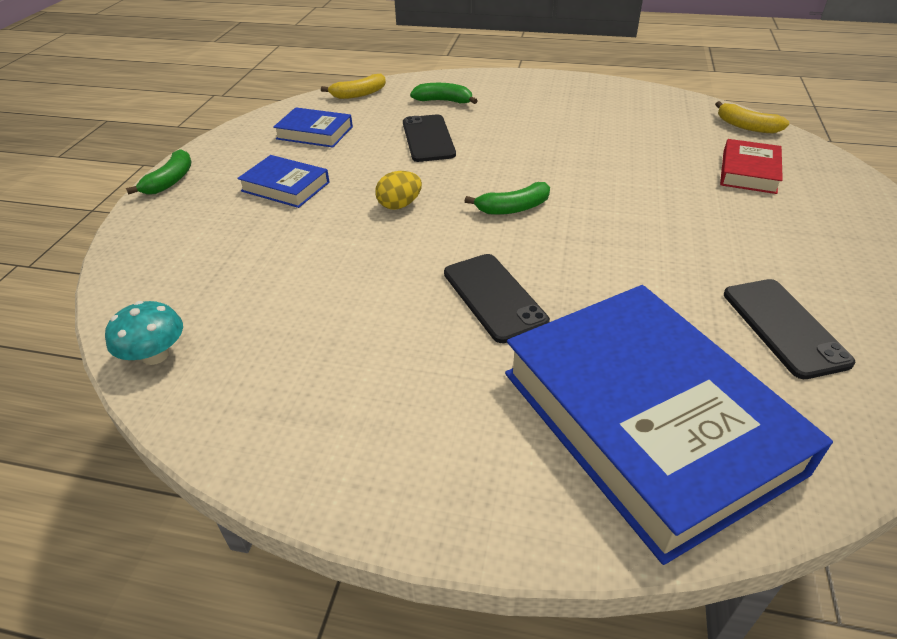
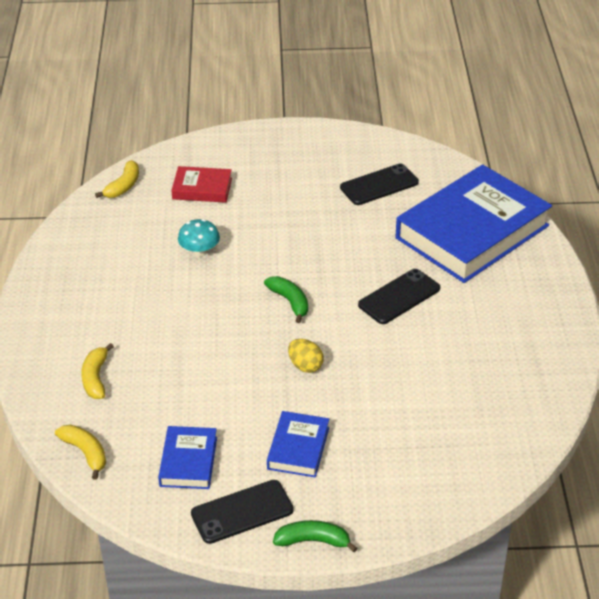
camera: 105 degrees left, 0 degrees up
(155, 355) = (523, 441): turquoise mushroom -> turquoise mushroom (199, 251)
(428, 138) = (184, 372): black phone -> black phone (242, 512)
(444, 101) = (96, 378): green banana -> yellow banana

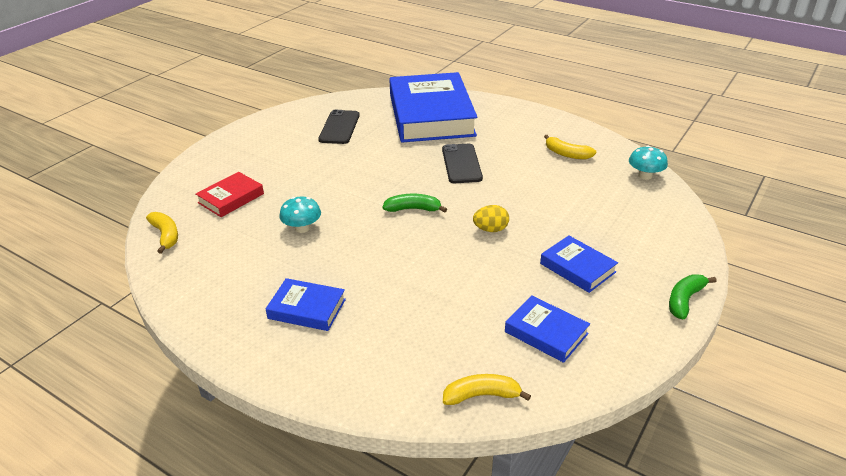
camera: 55 degrees left, 5 degrees down
(96, 378) = (389, 349): yellow banana -> yellow banana (567, 154)
(104, 310) = (307, 309): none -> blue book
(242, 512) = (628, 325): black phone -> none
(518, 442) = (645, 176): none -> turquoise mushroom

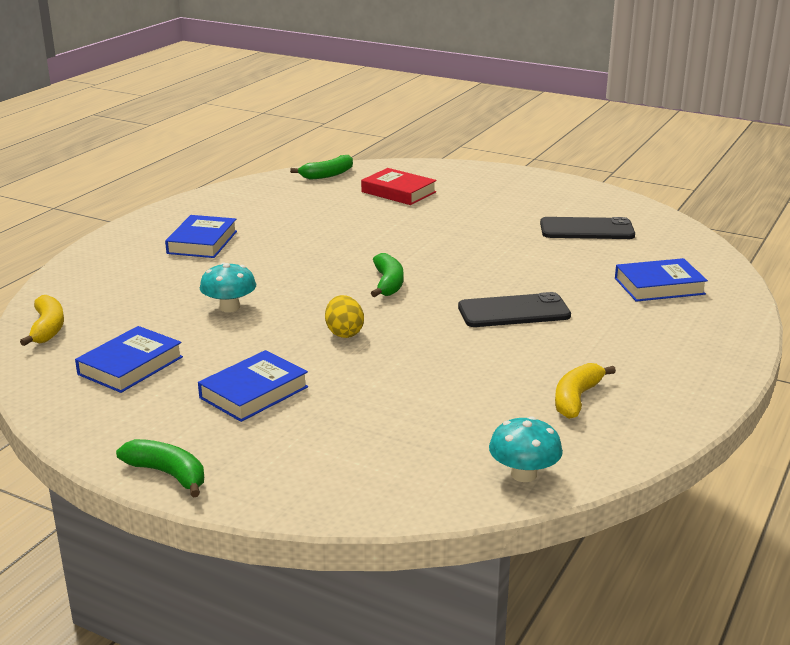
camera: 85 degrees right, 10 degrees down
(166, 235) = (327, 175): yellow banana -> green banana
(302, 228) = (342, 229): turquoise mushroom -> turquoise mushroom (229, 307)
(431, 115) = (659, 286): blue book -> blue book, size x0.45

